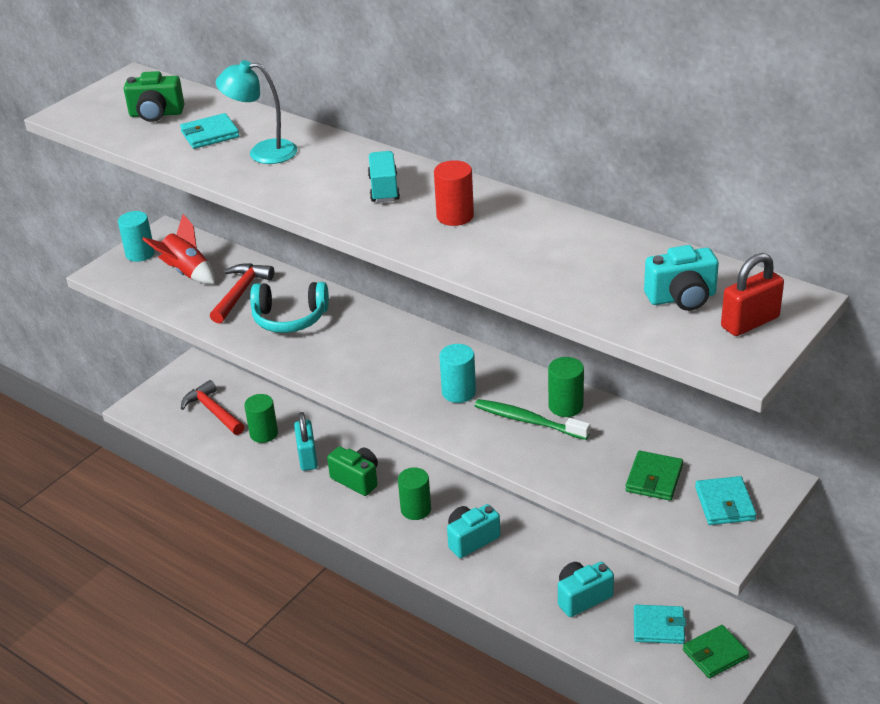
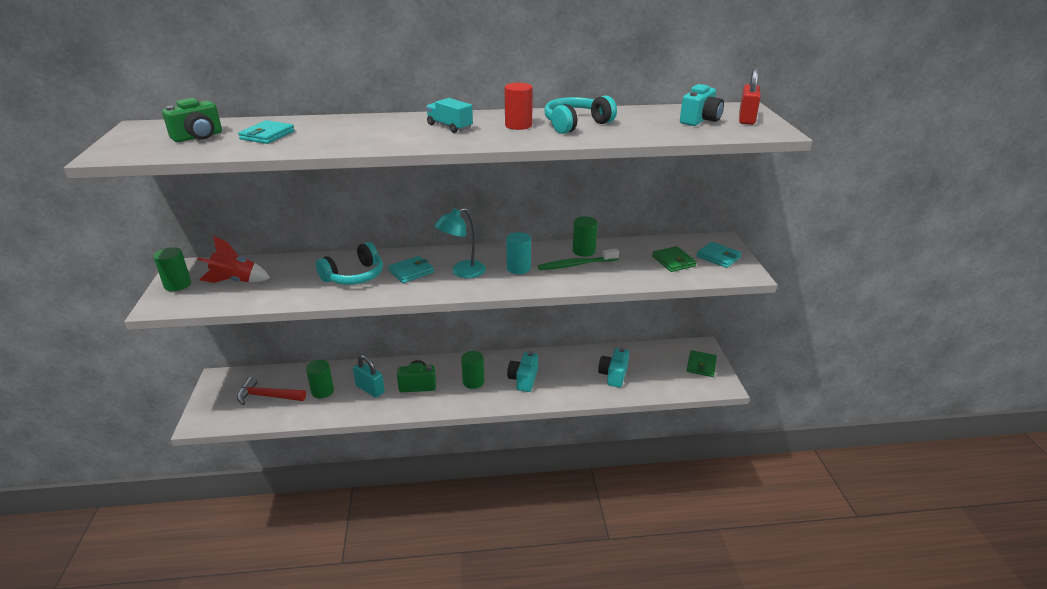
camera: 45 degrees left, 5 degrees down
(140, 254) = (177, 285): turquoise cylinder -> green cylinder
(241, 293) = (297, 276): red hammer -> none
(263, 152) = (328, 133): turquoise lamp -> turquoise lamp (462, 272)
(520, 241) = (576, 124): none -> turquoise headphones
(658, 627) = (663, 368): turquoise wallet -> turquoise wallet (411, 272)

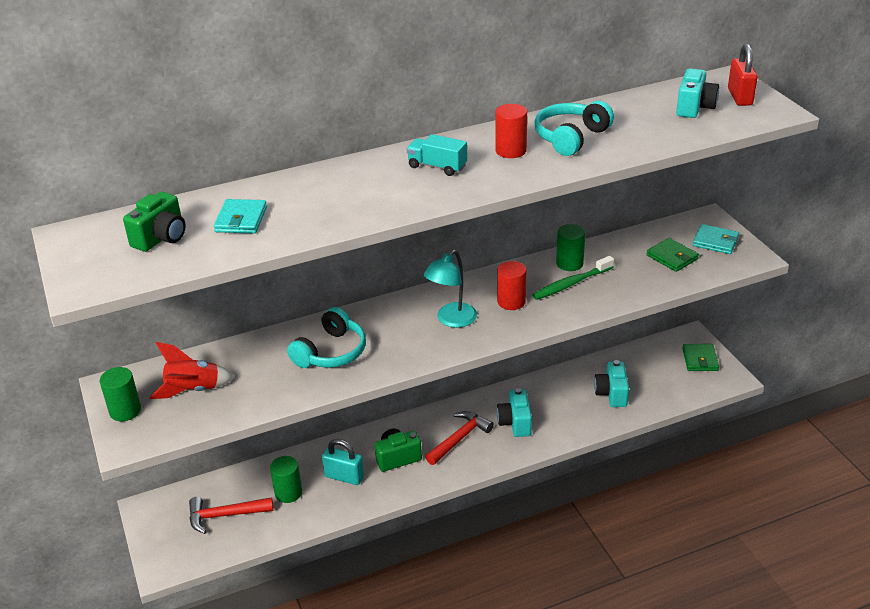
camera: 15 degrees left, 5 degrees up
(411, 272) = (393, 332): turquoise wallet -> none
(473, 382) = (459, 439): green cylinder -> red hammer
(518, 268) = (511, 302): turquoise cylinder -> red cylinder

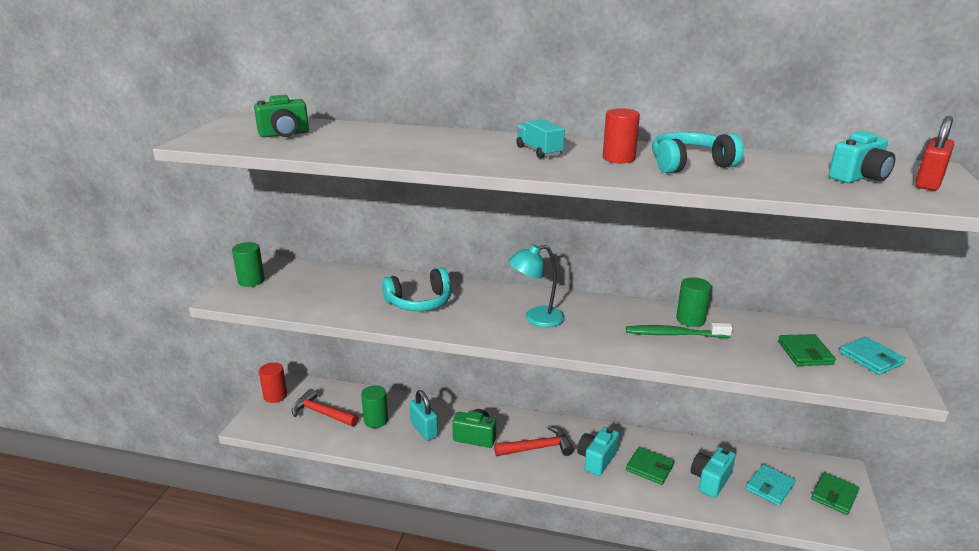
camera: 35 degrees right, 10 degrees down
(193, 390) = (304, 287): red rocket -> none
(241, 219) = (348, 140): turquoise wallet -> turquoise wallet (769, 487)
(511, 302) = (602, 326): red cylinder -> red cylinder (275, 396)
(560, 407) = (649, 468): none -> green wallet

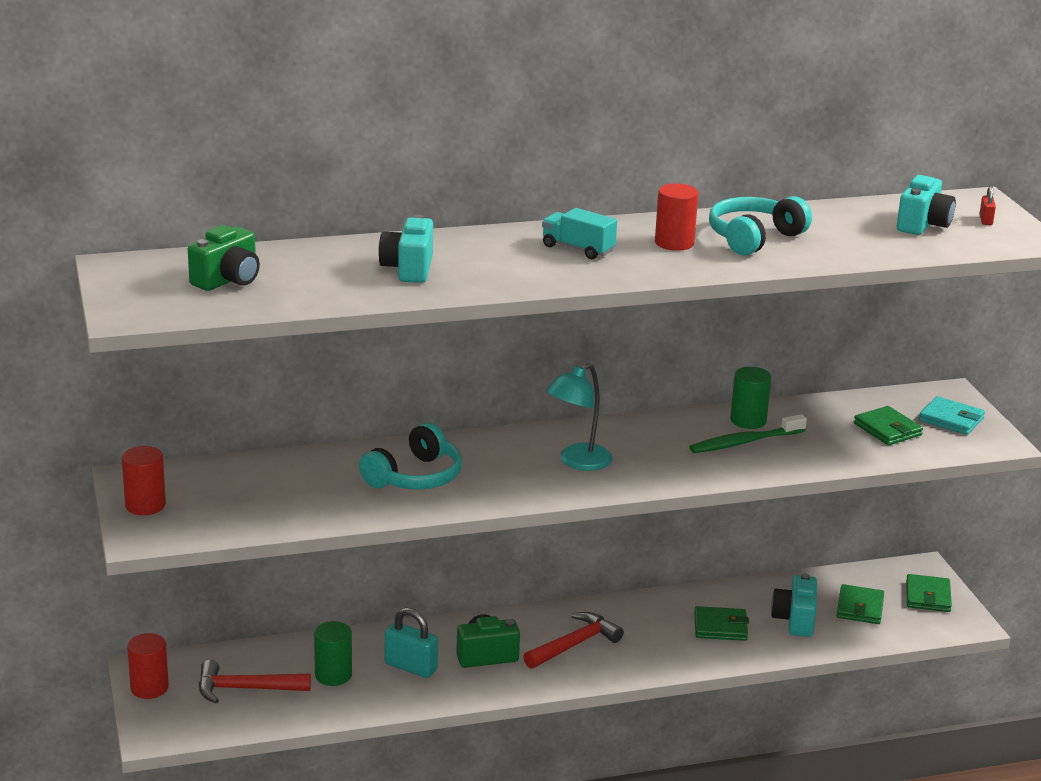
camera: 30 degrees left, 0 degrees up
(251, 281) = (145, 505): green cylinder -> red cylinder
(596, 460) = (654, 636): turquoise camera -> turquoise camera (408, 269)
(769, 487) = (859, 608): turquoise wallet -> green wallet
(928, 183) = (985, 220): red padlock -> red padlock, size x0.50

